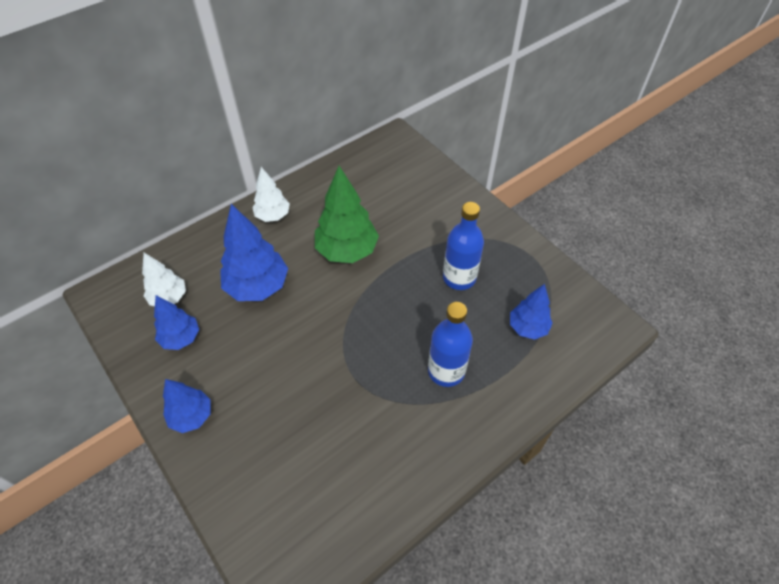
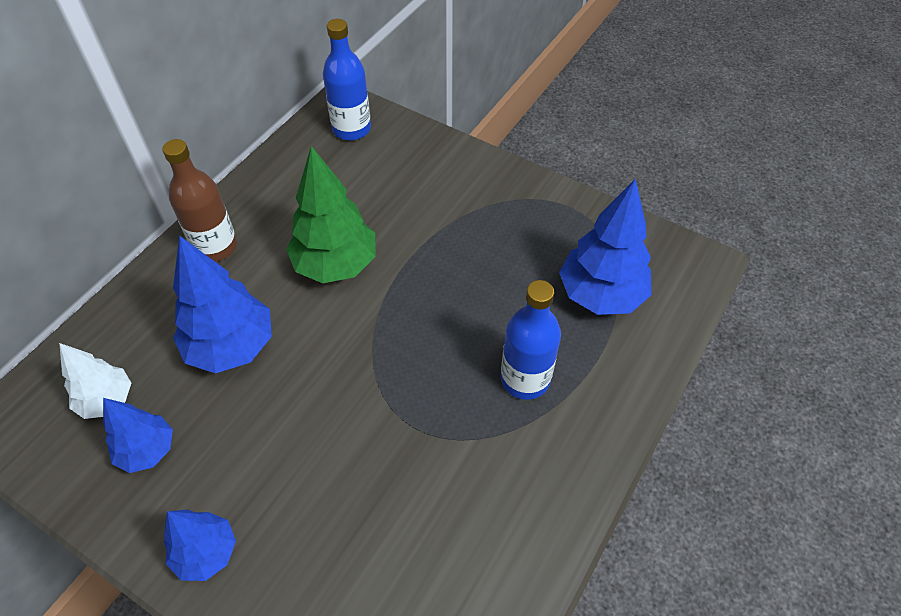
camera: 20 degrees left, 0 degrees up
(273, 216) = (215, 247): white tree -> brown bottle
(459, 278) = (493, 258): blue bottle -> blue bottle (351, 129)
(527, 328) = (601, 295): blue tree -> blue tree, size x1.65

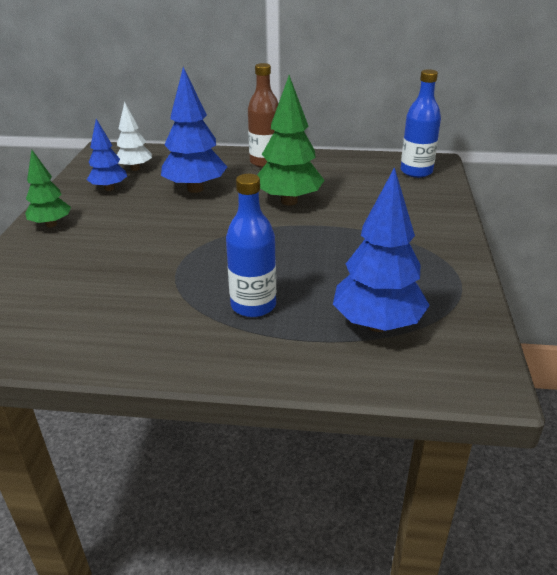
camera: 65 degrees right, 20 degrees down
(206, 553) = (51, 224): blue tree -> green tree

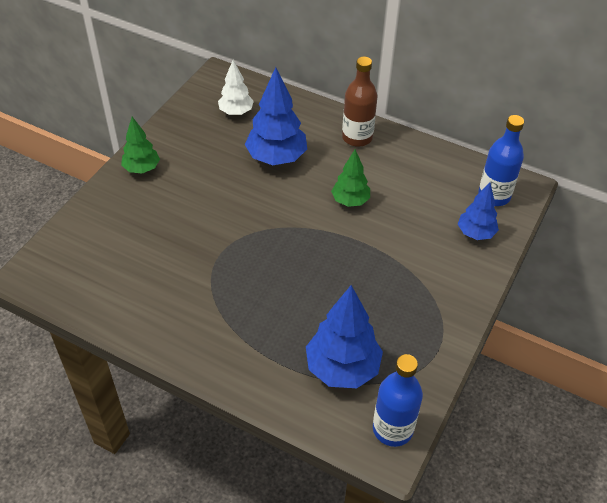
camera: 20 degrees right, 15 degrees up
(109, 188) = (204, 134): blue tree -> blue tree (475, 233)
(253, 305) = (259, 315): blue bottle -> blue bottle (392, 429)
(289, 201) = (350, 201): green tree -> green tree, size x0.61

